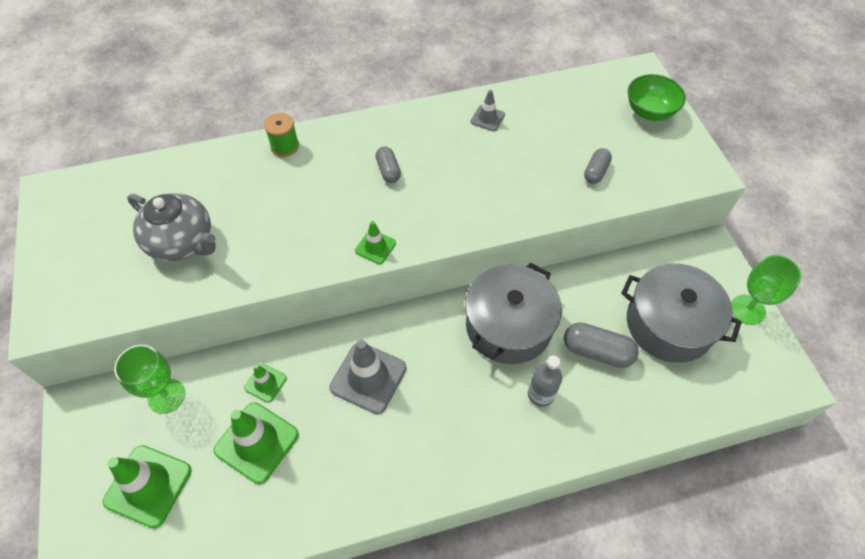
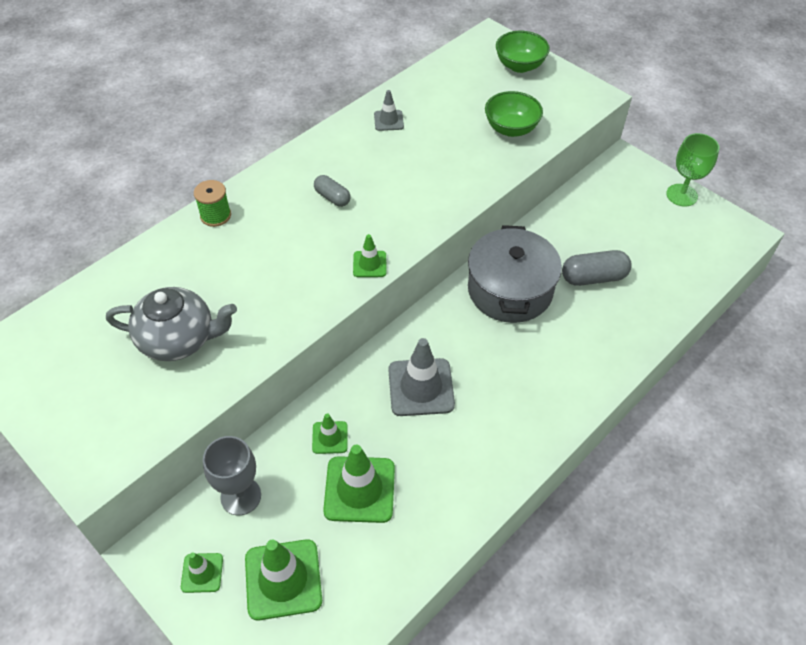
camera: 30 degrees left, 5 degrees down
(97, 444) = (202, 573): none -> green traffic cone
(166, 396) = (241, 496): green goblet -> grey goblet
(541, 394) = (573, 330): grey bottle -> none
(596, 172) = (511, 129): grey capsule -> green bowl
(669, 324) = (633, 232): grey pot -> none

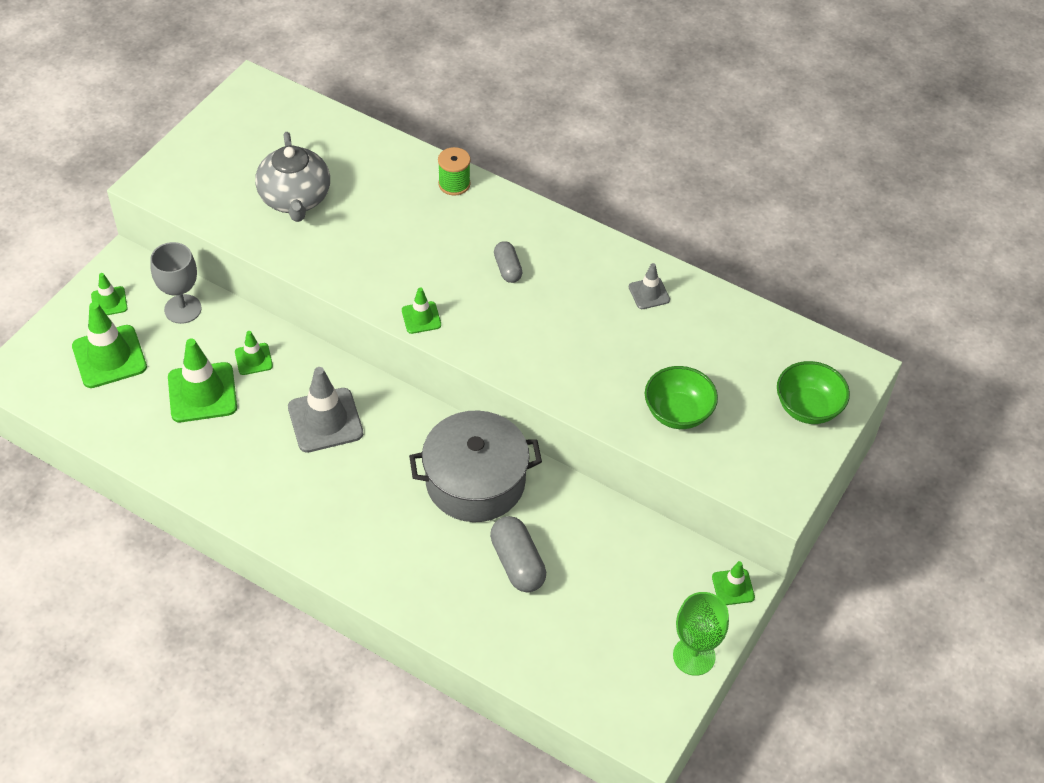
camera: 75 degrees right, 0 degrees up
(332, 197) = (507, 269): grey capsule -> grey capsule turned 45 degrees counterclockwise
(626, 164) = (733, 587): none -> green traffic cone

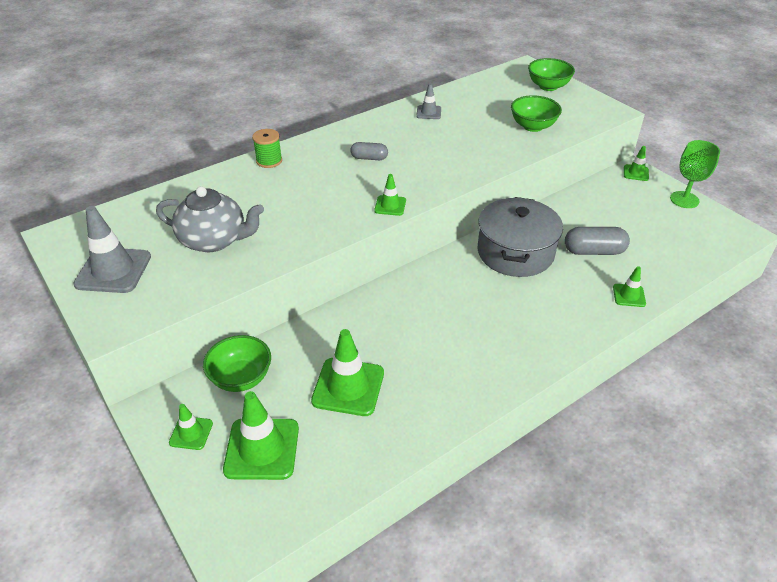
camera: 65 degrees left, 10 degrees down
(183, 309) = (241, 378): grey goblet -> green bowl
(253, 359) = (331, 343): green traffic cone -> green traffic cone (629, 295)
(325, 420) = (421, 315): grey traffic cone -> grey traffic cone (113, 270)

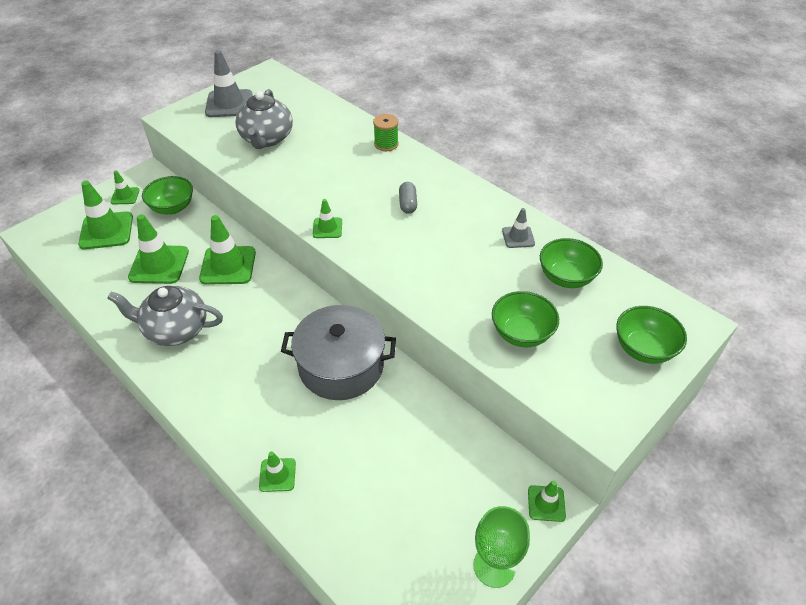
camera: 80 degrees right, 5 degrees up
(366, 325) = (228, 265): none -> green traffic cone
(457, 367) = (175, 329): none -> grey teapot
(478, 101) = (566, 277): none -> green bowl
(594, 251) = (354, 442): grey capsule -> none

